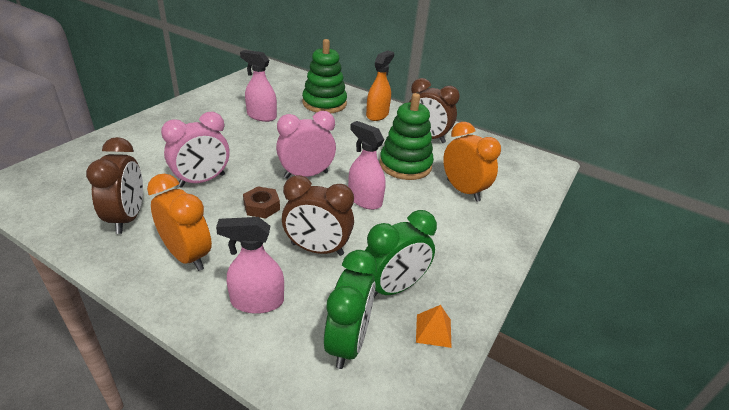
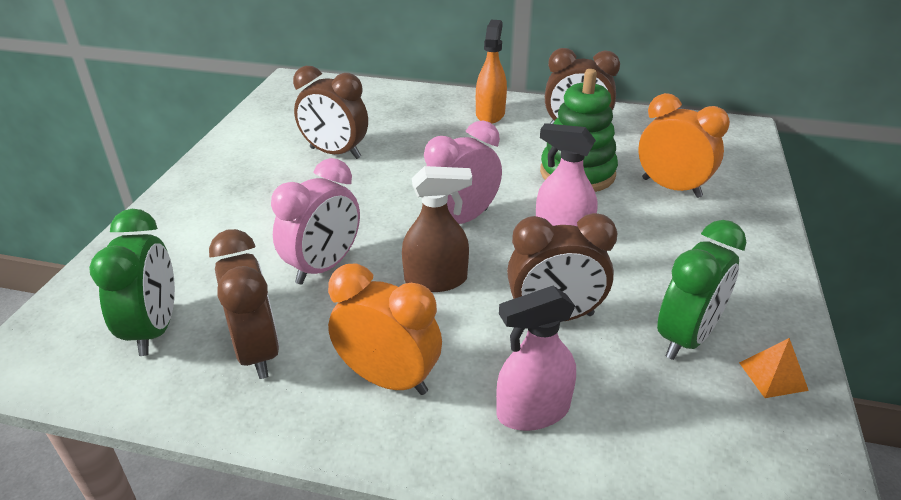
camera: 15 degrees left, 0 degrees up
(261, 116) = (335, 153): pink spray bottle -> brown clock
(261, 206) = (436, 280): brown nut -> brown spray bottle
(324, 103) = (408, 115): green stacking toy -> none
(347, 342) = (687, 426): green clock -> green clock (154, 329)

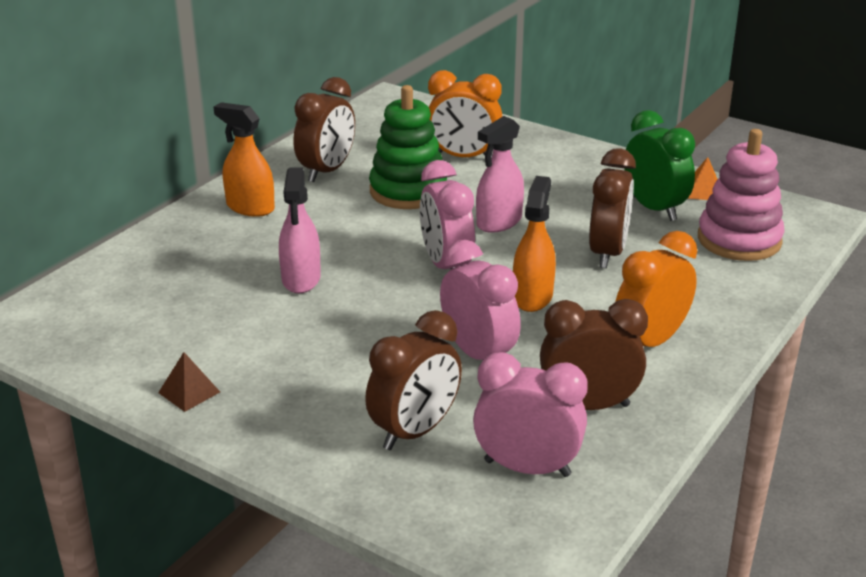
camera: 70 degrees left, 5 degrees down
(154, 329) = (527, 468): green clock -> pink clock
(235, 153) = (189, 392): none -> brown pyramid
(335, 153) = (253, 318): brown clock -> brown clock (415, 431)
(436, 280) = (532, 297): brown spray bottle -> orange spray bottle
(532, 411) = (705, 286): pink spray bottle -> pink spray bottle (301, 279)
(671, 188) = (463, 157): orange clock -> orange clock turned 135 degrees counterclockwise
(672, 430) = (739, 240): none -> pink stacking toy

